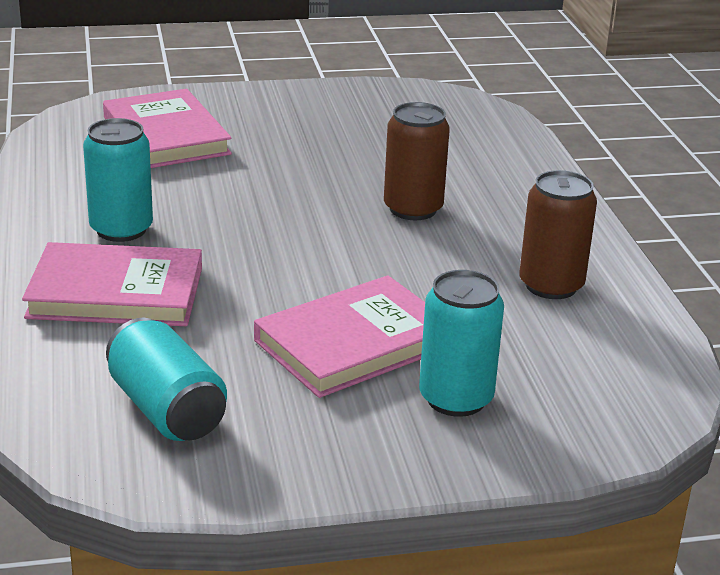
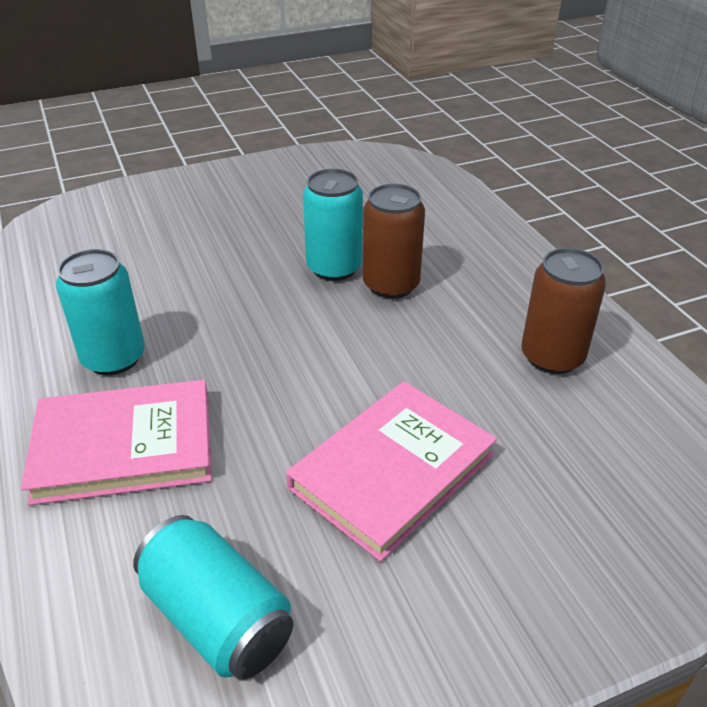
camera: 10 degrees left, 10 degrees up
(166, 136) = (135, 235): pink book -> none
(456, 398) = (522, 531): turquoise can -> turquoise can (334, 268)

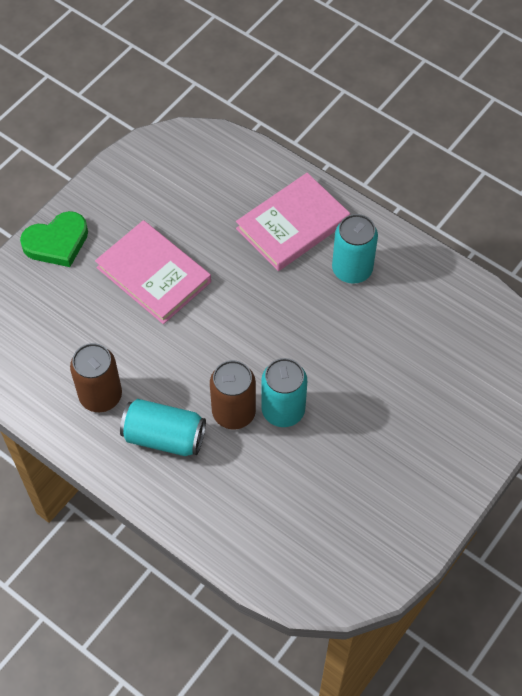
camera: 150 degrees right, 20 degrees up
(218, 618) = (186, 179): turquoise can -> turquoise can (164, 437)
(392, 471) = (154, 275): pink book -> pink book turned 60 degrees counterclockwise
(543, 609) = (57, 242): none -> green heart

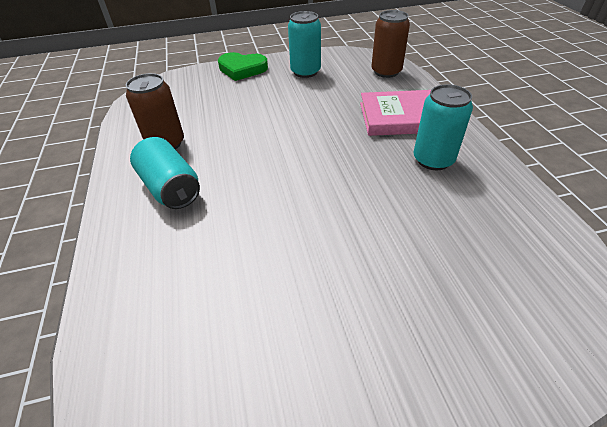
camera: 40 degrees right, 15 degrees down
(154, 275) = (278, 103): pink book -> none
(234, 412) = (237, 201): brown can -> brown can (386, 71)
(283, 410) = (277, 222): turquoise can -> turquoise can (305, 72)

